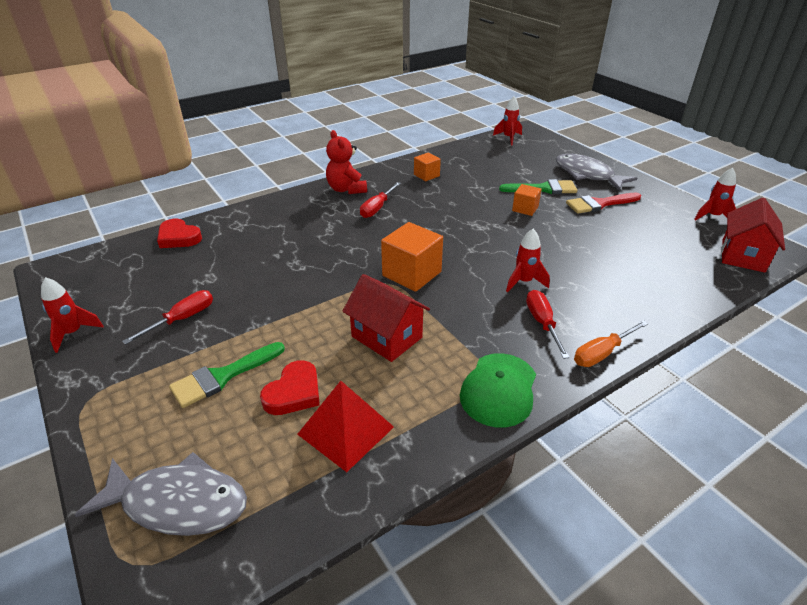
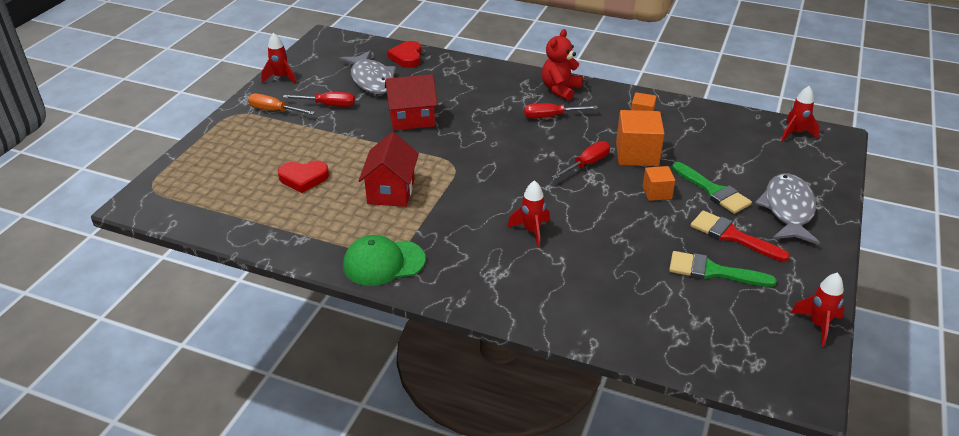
camera: 55 degrees right, 0 degrees up
(178, 503) = (194, 181): grey fish -> grey fish (372, 80)
(222, 376) = (293, 146): green brush -> green brush (712, 271)
(346, 430) = (289, 212): red pyramid -> none
(411, 274) = (478, 171): orange cube -> orange cube (637, 154)
(542, 323) = (484, 259): red screwdriver -> red screwdriver (587, 164)
(602, 353) = (476, 303): orange screwdriver -> orange screwdriver (274, 111)
(742, 256) = (753, 364): red house -> red house (412, 119)

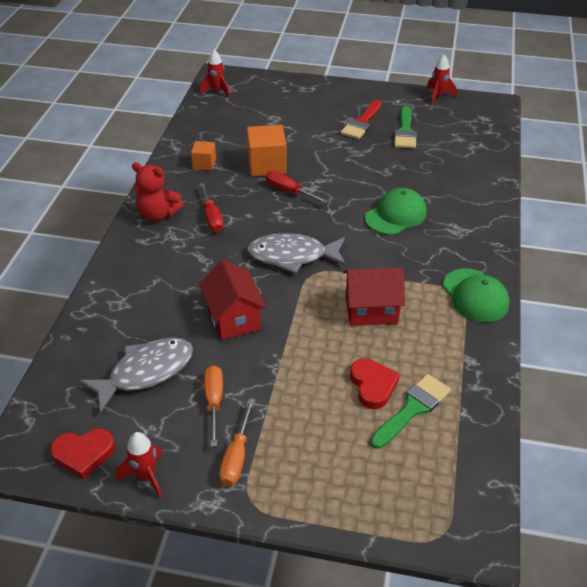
camera: 100 degrees left, 5 degrees up
(328, 105) = (214, 402): red screwdriver -> orange screwdriver
(407, 57) = (84, 348): red heart -> red heart (83, 454)
(531, 231) = (396, 215): red rocket -> green cap
(657, 192) = (320, 155): orange cube -> none
(713, 191) = (309, 129): green brush -> green brush (413, 408)
(788, 210) = (321, 99): grey fish -> grey fish (292, 256)

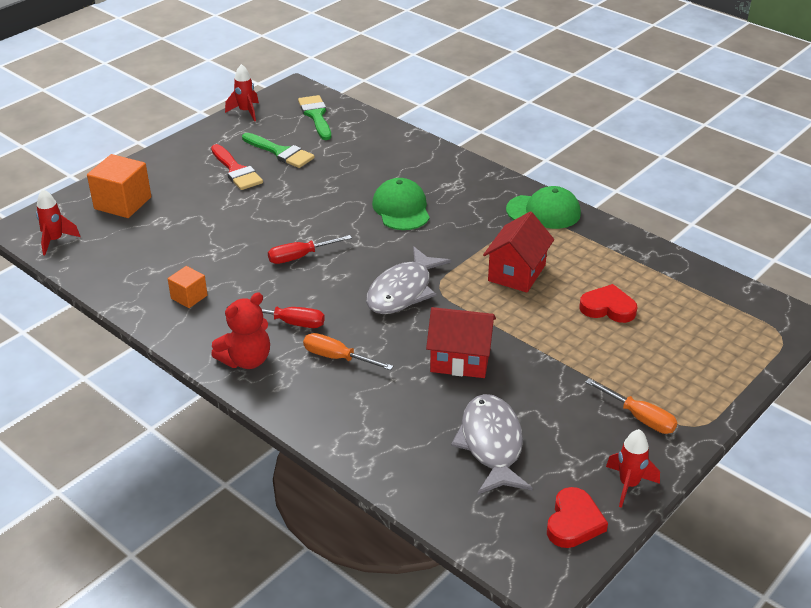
camera: 60 degrees left, 5 degrees down
(214, 402) = (563, 410): orange screwdriver -> orange screwdriver (337, 358)
(267, 165) = (240, 255): orange cube -> orange cube (123, 203)
(413, 408) = (647, 297): green brush -> green brush (316, 115)

